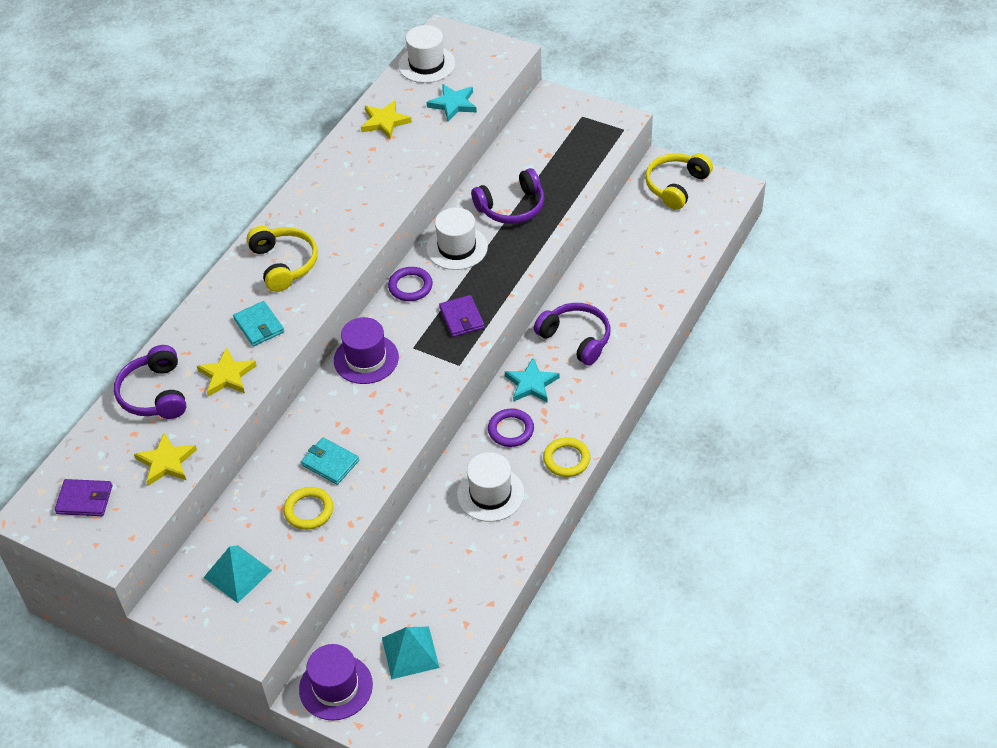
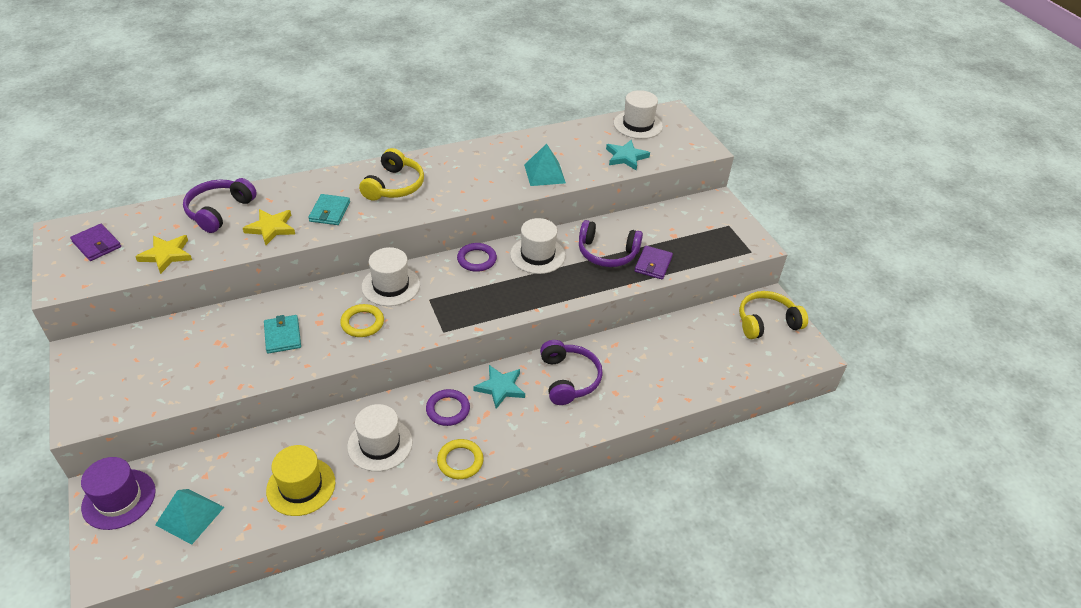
camera: 35 degrees right, 5 degrees down
(237, 573) = (137, 364): turquoise pyramid -> turquoise pyramid (544, 173)
(309, 510) = (229, 357): yellow ring -> yellow ring (362, 323)
(366, 359) = (391, 286): purple hat -> white hat
(384, 122) = (567, 142): yellow star -> none
(461, 318) = (484, 302): purple wallet -> purple wallet (653, 264)
(469, 568) = (301, 486): none -> yellow hat

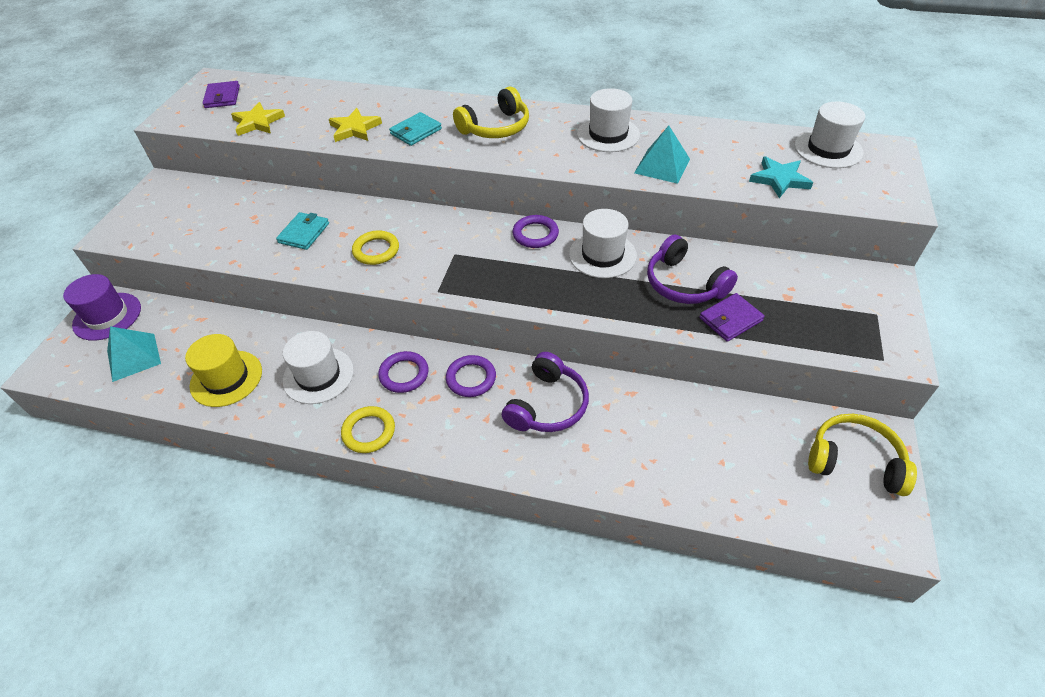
camera: 40 degrees right, 5 degrees up
(219, 211) = (331, 101): purple headphones -> none
(391, 286) = (432, 227): white hat -> white hat (608, 134)
(500, 388) = (471, 378): turquoise star -> purple ring

